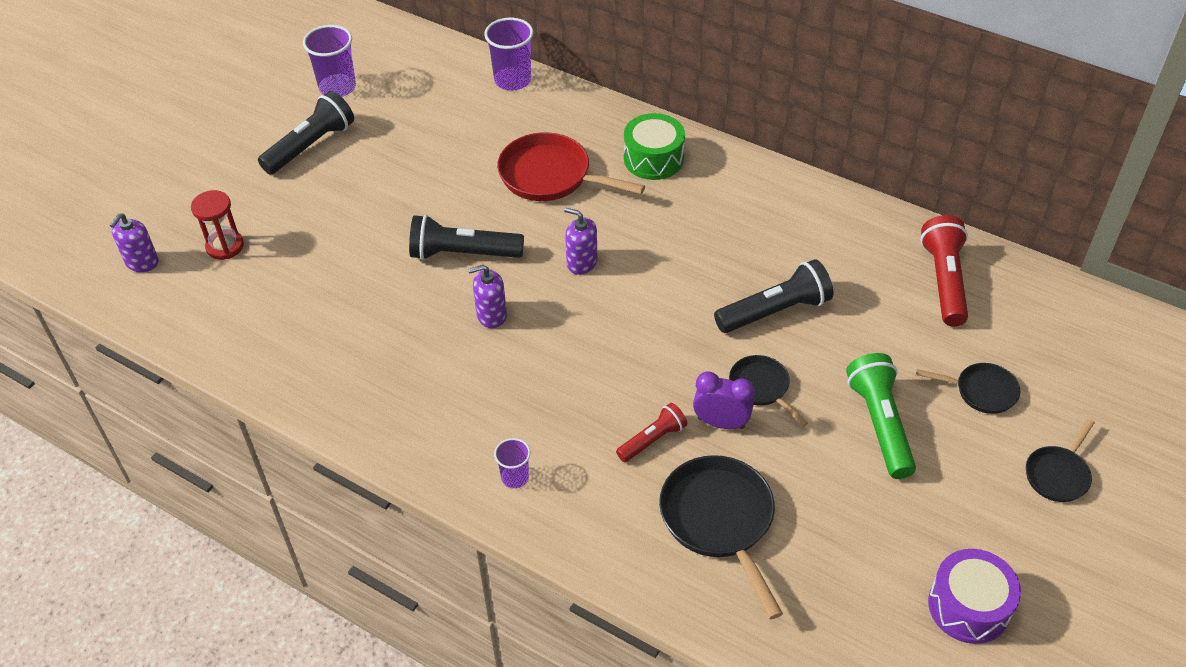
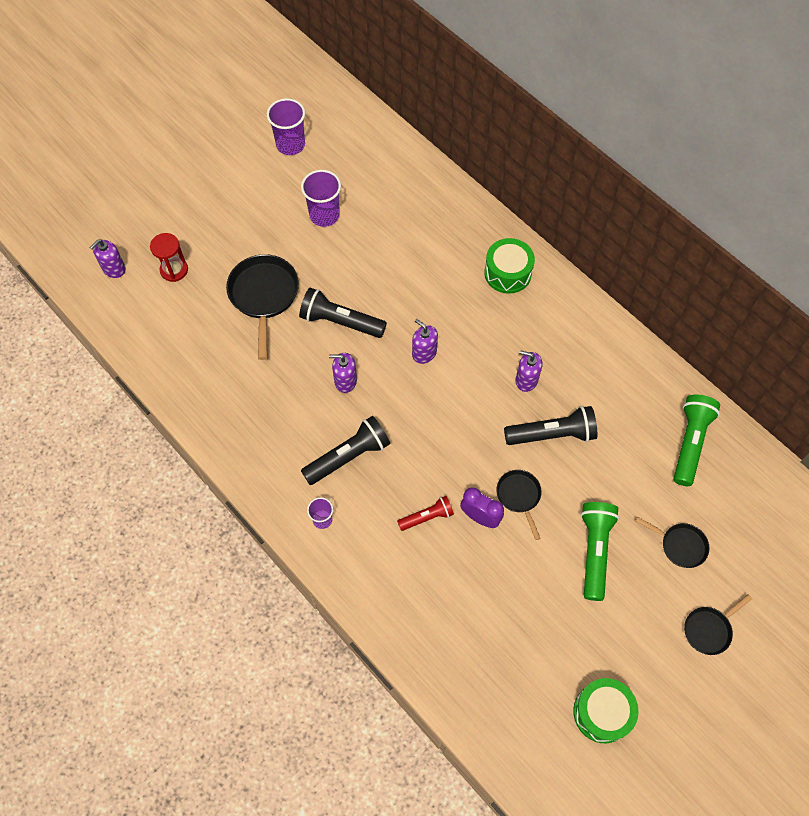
camera: 15 degrees right, 15 degrees up
(311, 146) = (257, 195): black flashlight -> black flashlight (348, 456)
(512, 80) = (424, 171): purple cup -> purple cup (324, 215)
(550, 176) = (425, 269): red pan -> none
(719, 521) = (452, 595): black pan -> black pan (264, 296)
(720, 262) = (526, 380): none -> purple soap dispenser
(944, 281) = (690, 443): red flashlight -> green flashlight
(969, 606) = (602, 713): purple drum -> green drum

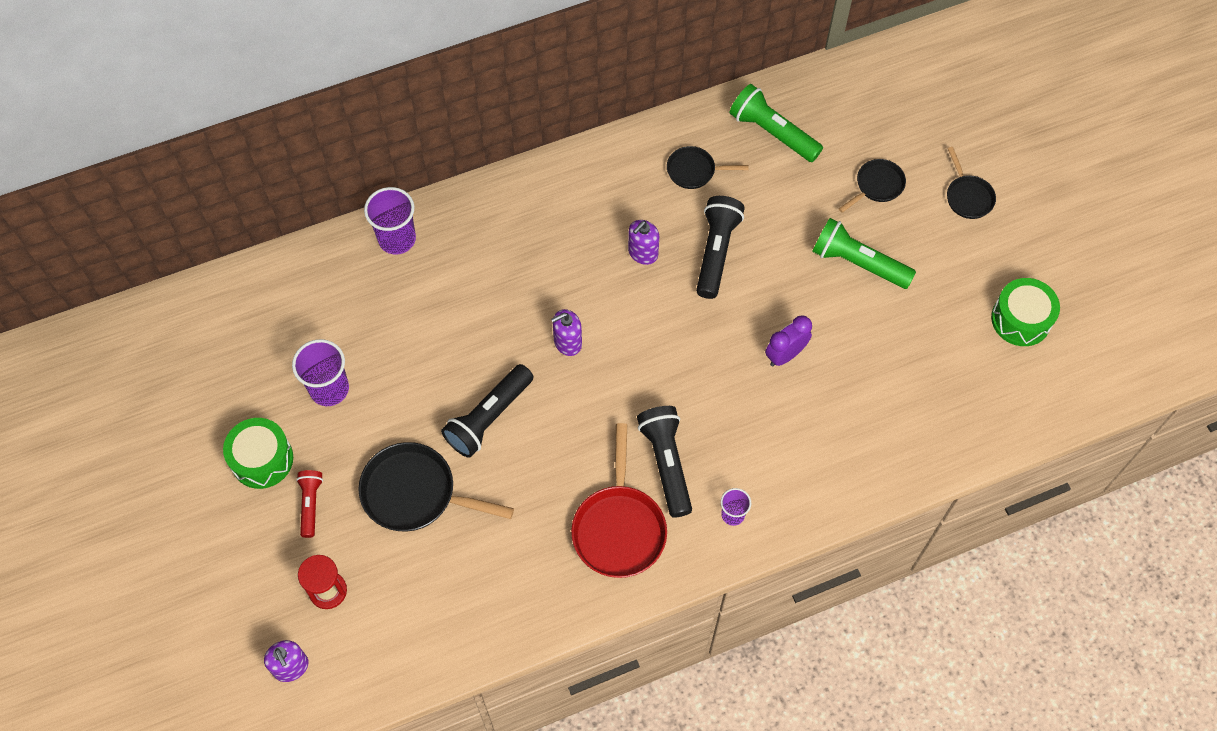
camera: 70 degrees left, 0 degrees up
(283, 440) = (619, 528): none -> red pan
(290, 145) = (201, 395): purple cup -> purple cup (397, 239)
(345, 381) = (569, 437): purple soap dispenser -> none
(427, 517) = (767, 406): red flashlight -> red flashlight (310, 504)
(507, 273) = (501, 221): green drum -> green drum (262, 459)
(519, 496) = (775, 309): black pan -> black pan (694, 171)

